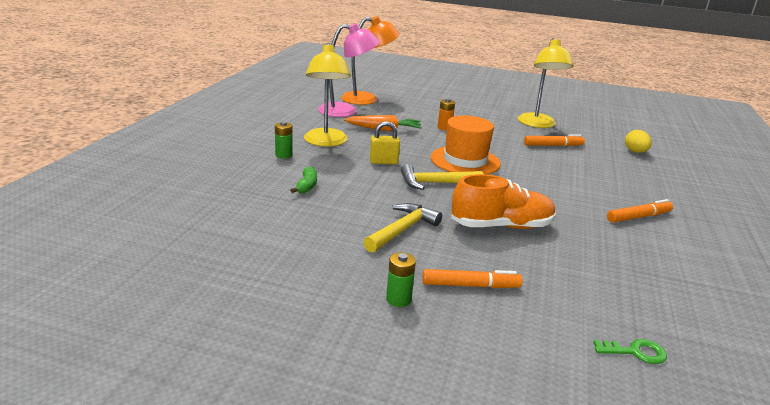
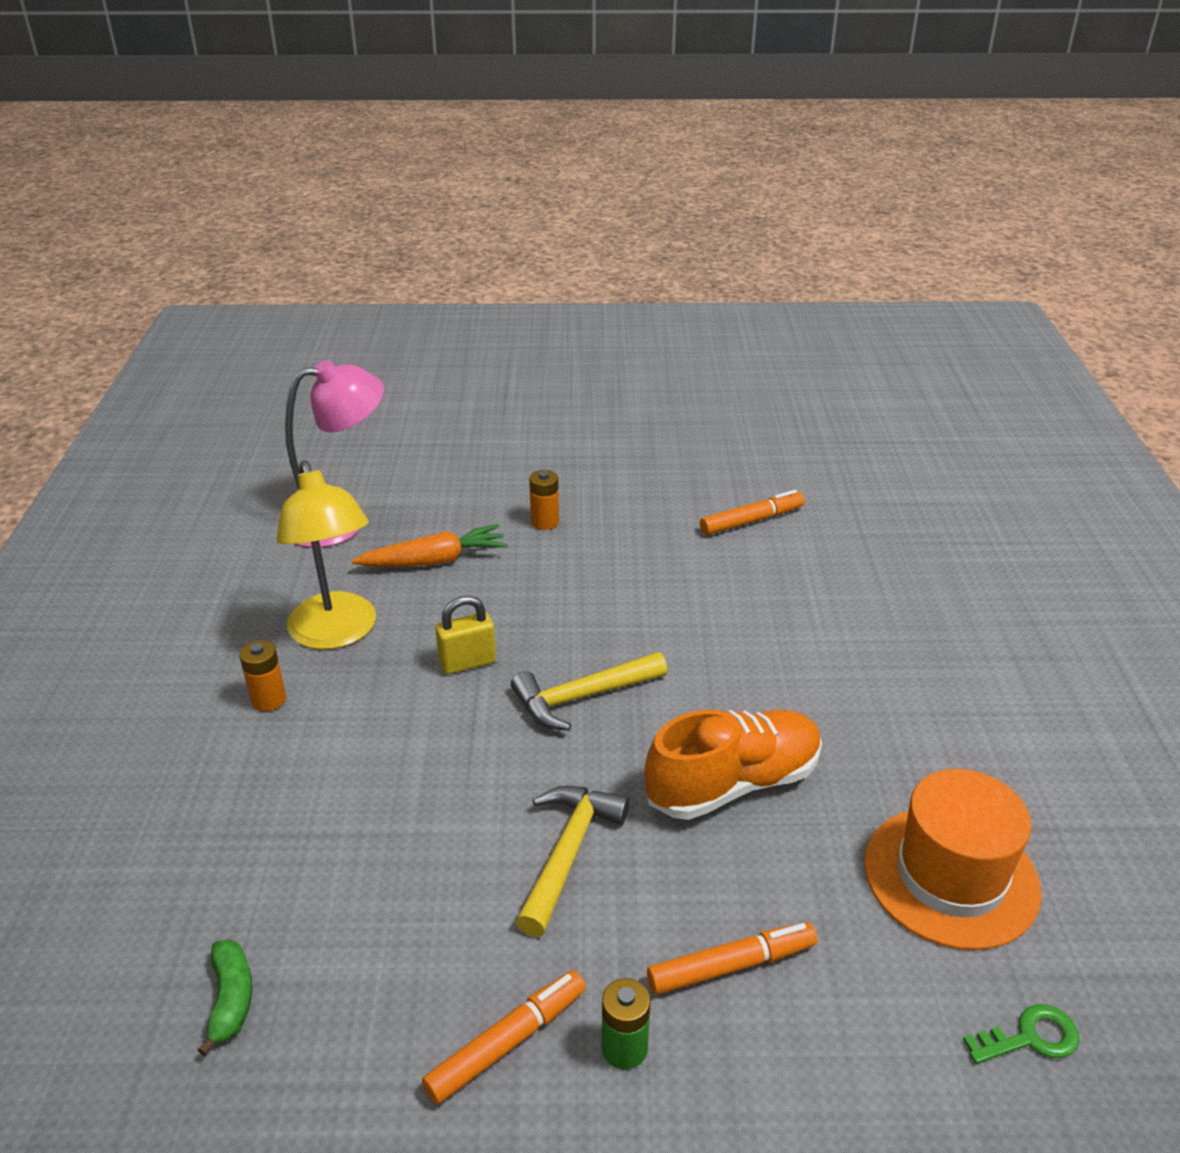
camera: 15 degrees left, 10 degrees up
(283, 155) = (268, 700): green battery -> orange battery
(306, 186) = (348, 782): green banana -> green banana (231, 999)
(367, 99) = (369, 470): orange lamp -> none
(465, 161) = (613, 613): orange hat -> orange hat (950, 876)
(538, 124) = (707, 464): yellow lamp -> none
(635, 152) = (892, 498): yellow egg -> none
(638, 217) = (944, 683): orange marker -> orange marker (507, 1042)

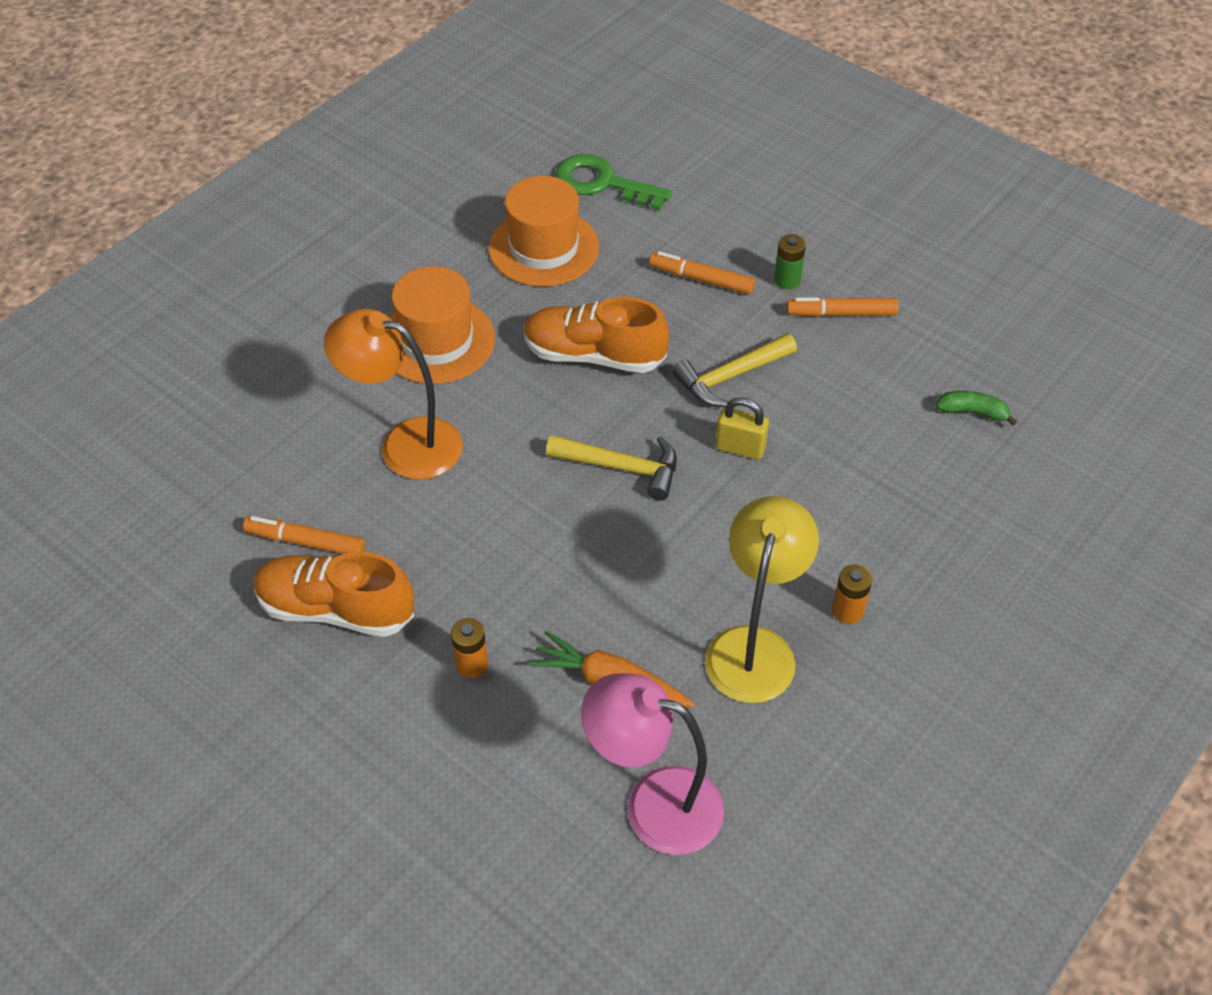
camera: 140 degrees left, 15 degrees up
(231, 999) = (973, 412): green banana -> green banana turned 75 degrees clockwise
(467, 662) = (675, 549): yellow padlock -> yellow padlock (740, 448)
(675, 502) = (336, 609): none -> orange shoe
(782, 610) = (405, 444): none -> orange lamp
(889, 703) = (437, 340): none -> orange hat
(1030, 1037) = (602, 183): green key -> green key, size x1.86

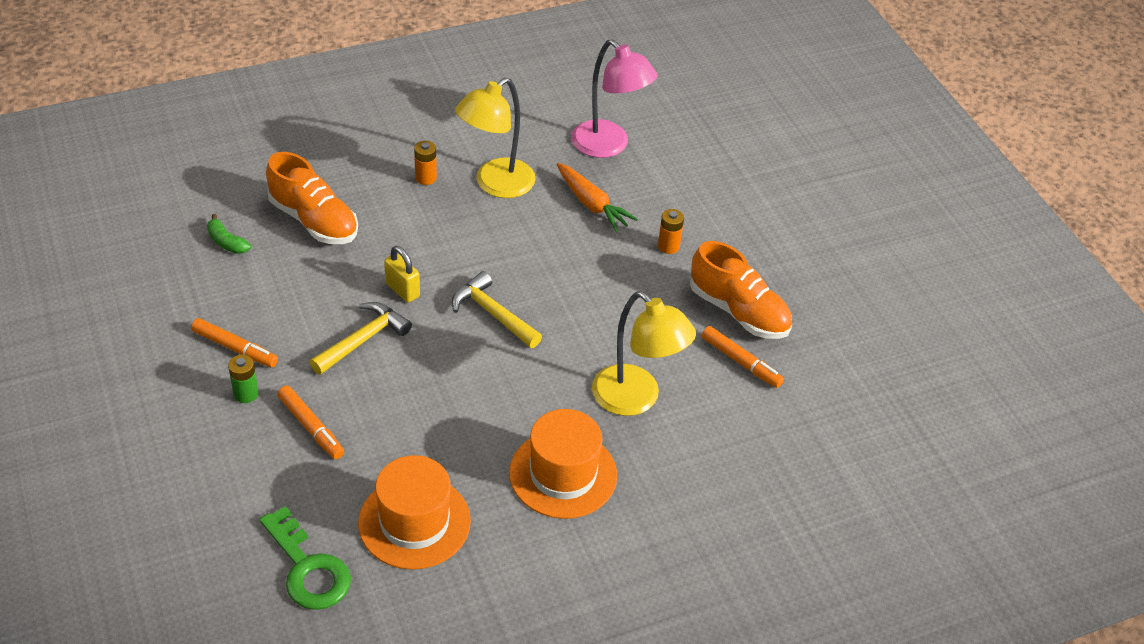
camera: 155 degrees left, 5 degrees down
(405, 444) = (636, 399): orange lamp -> yellow lamp
(594, 355) = (448, 403): orange shoe -> orange shoe (314, 220)
(730, 377) = (363, 340): yellow hammer -> yellow hammer turned 45 degrees counterclockwise

